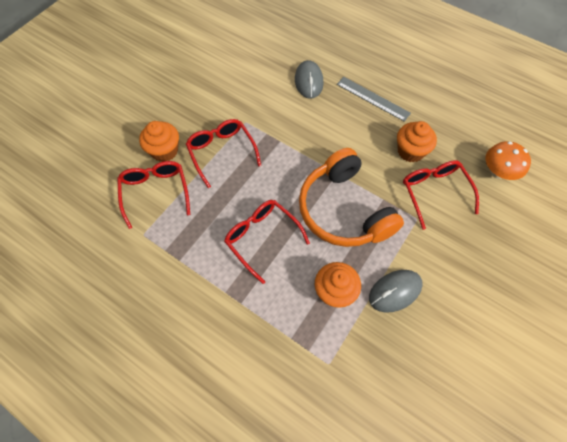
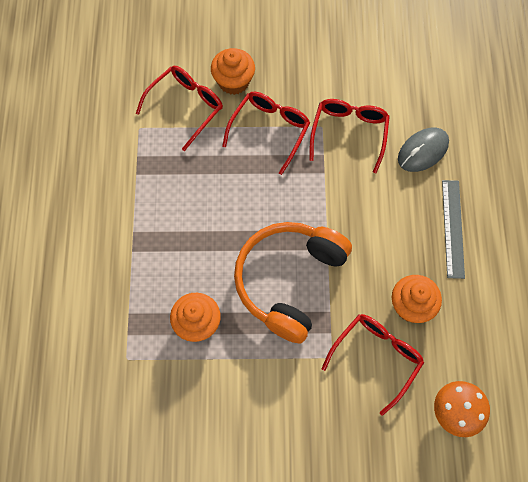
camera: 55 degrees right, 5 degrees up
(262, 238) = (205, 228): red glasses -> red glasses (349, 134)
(395, 291) = (234, 378): grey mouse -> none

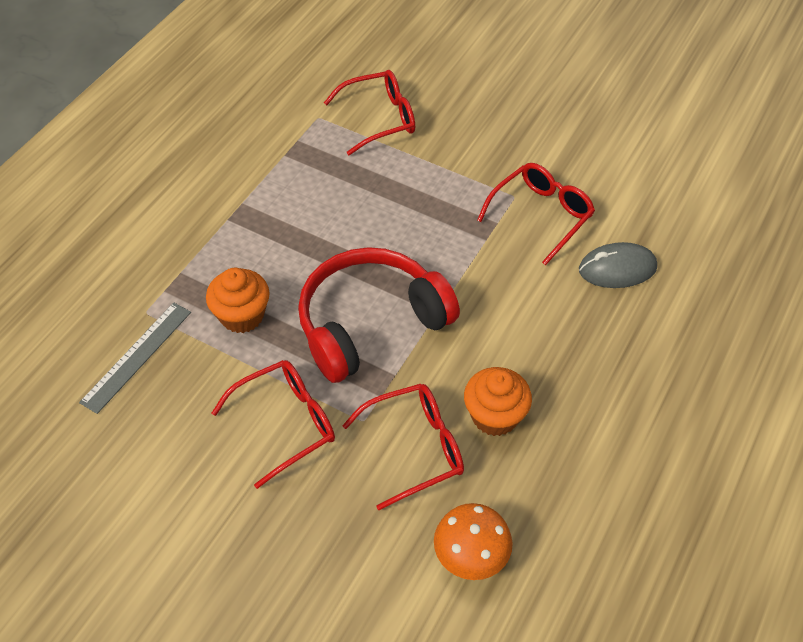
camera: 30 degrees right, 15 degrees down
(233, 81) = (446, 117): orange cupcake -> none
(269, 131) = (453, 176): red glasses -> red glasses (285, 424)
(289, 281) = (370, 323): orange headphones -> red headphones
(452, 228) = (601, 361): grey ruler -> grey ruler (136, 356)

